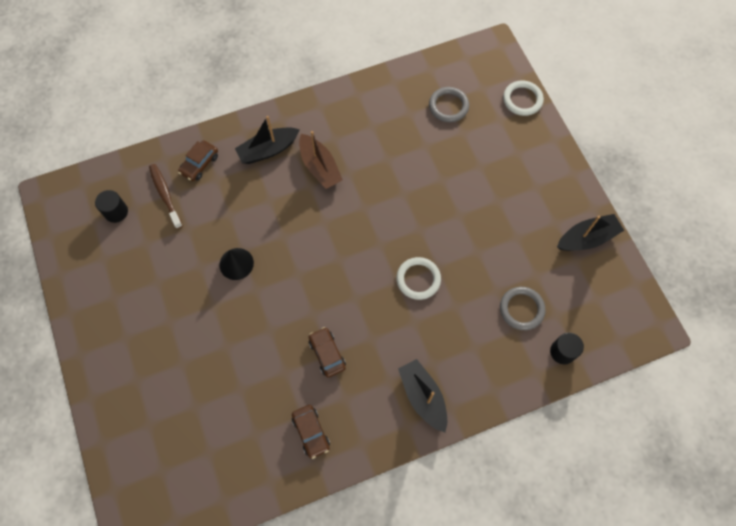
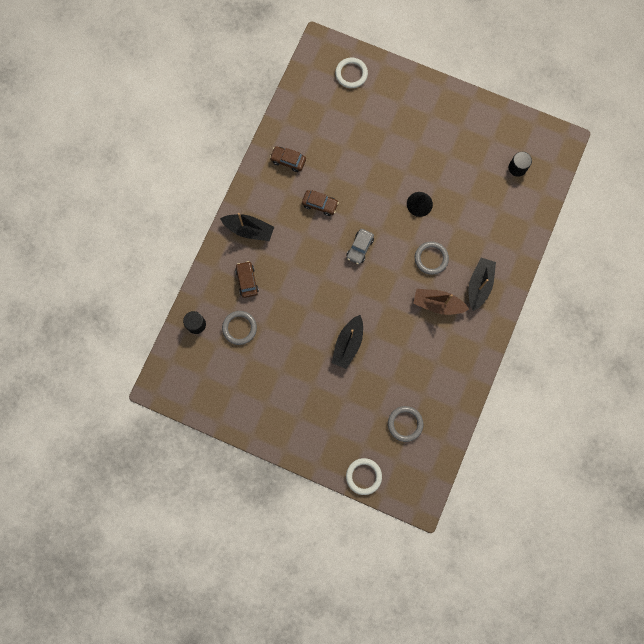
camera: 135 degrees right, 10 degrees up
(165, 195) = (503, 202): brown toothbrush -> none
(199, 164) = (507, 238): brown car -> brown car (247, 281)
(282, 208) = (431, 258): none -> grey ring
(334, 276) = (359, 248): none -> grey car
(418, 279) = (312, 290): white ring -> white ring (351, 74)
(587, 238) = (239, 410): black boat -> black boat (348, 344)

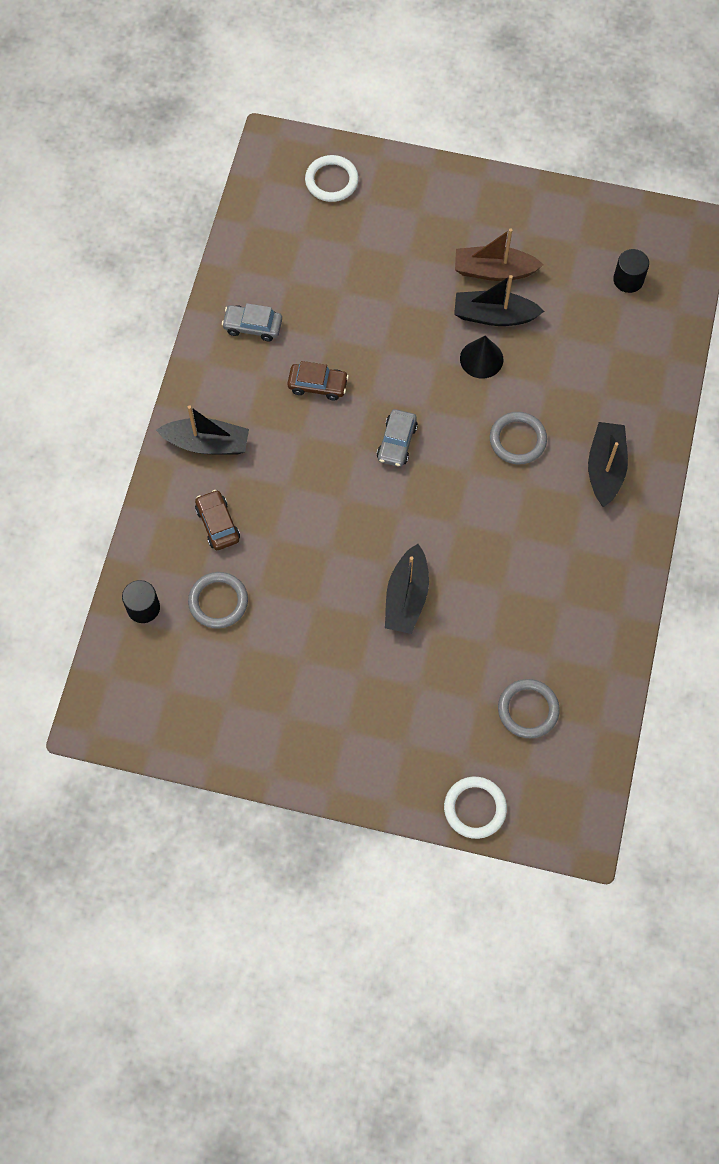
camera: 10 degrees left, 10 degrees down
(288, 160) = (253, 326): brown car -> grey car
(432, 177) = (494, 315): none -> black boat
(438, 304) = (543, 509): brown boat -> brown boat (494, 271)

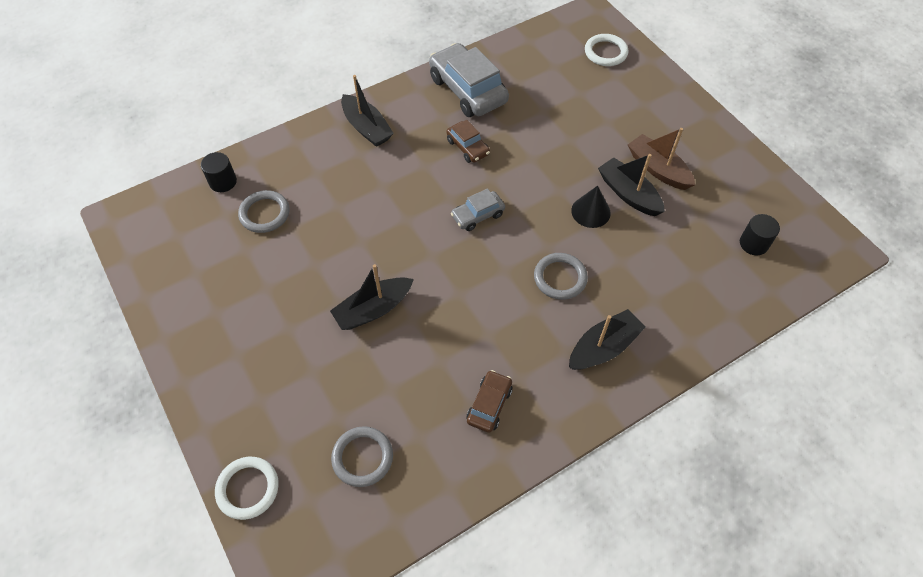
camera: 45 degrees right, 10 degrees down
(218, 524) = (318, 173): brown car -> brown car (489, 405)
(253, 326) = (468, 90): grey car -> grey car, size x1.92

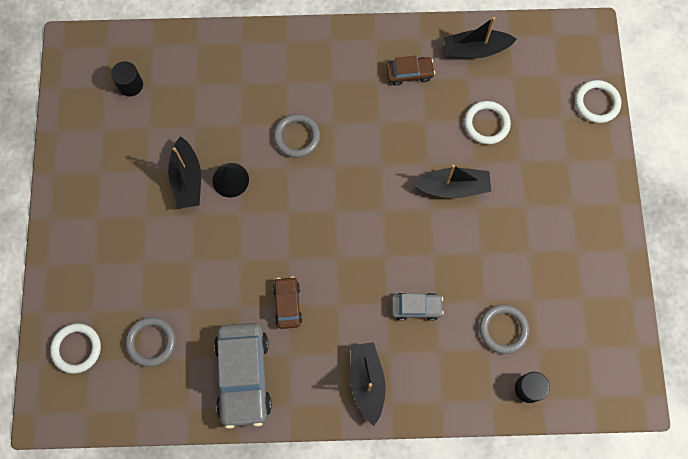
camera: 150 degrees left, 15 degrees up
(362, 457) = (512, 84): grey ring -> grey ring (151, 342)
(371, 393) = (486, 124): none -> white ring
(477, 215) = (324, 227): grey car -> grey car (416, 307)
(489, 405) = (409, 73): brown car -> brown car turned 150 degrees counterclockwise
(603, 347) = (304, 70): black boat -> black boat (475, 50)
(658, 169) = (143, 189): brown boat -> none

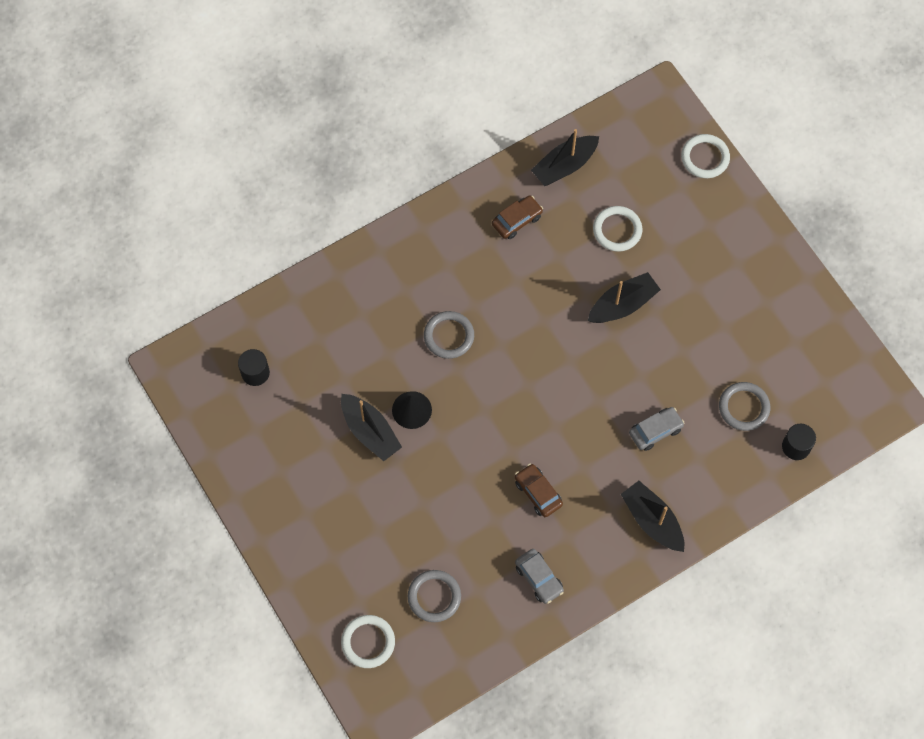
camera: 30 degrees left, 5 degrees down
(244, 376) = (539, 578): grey car -> grey car, size x0.52

